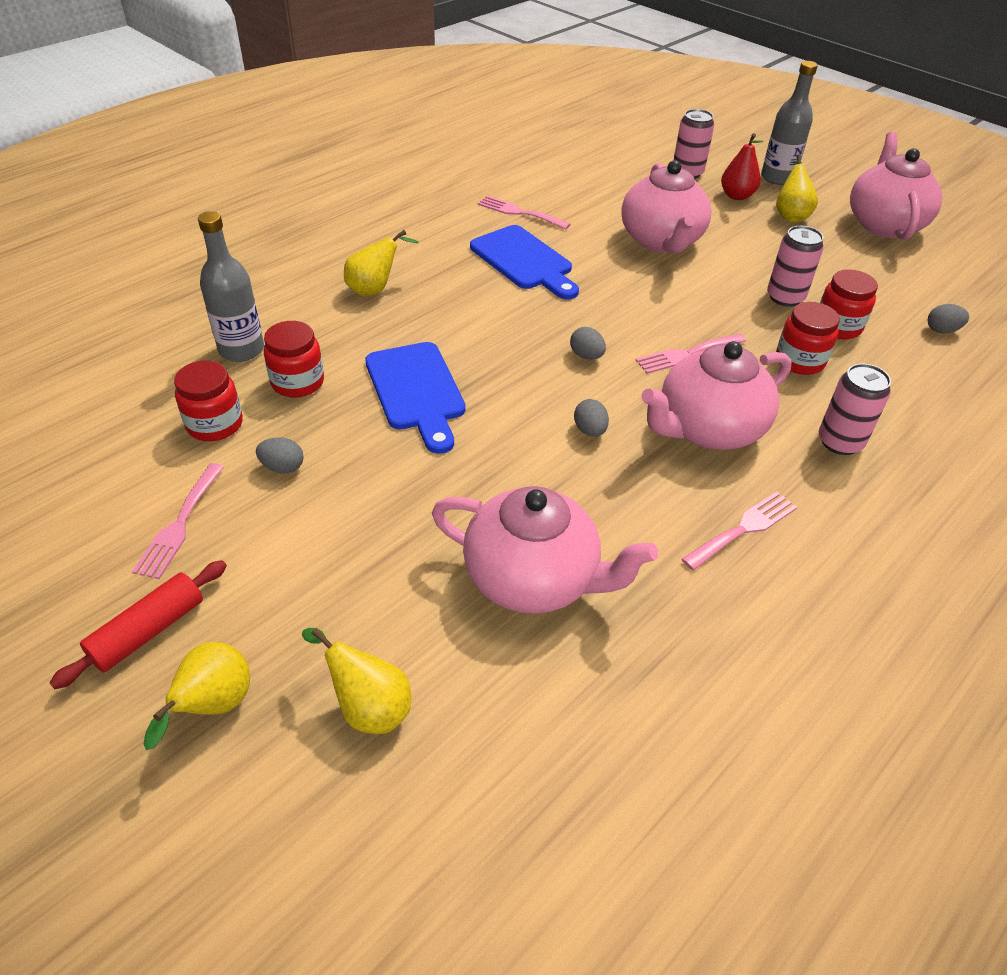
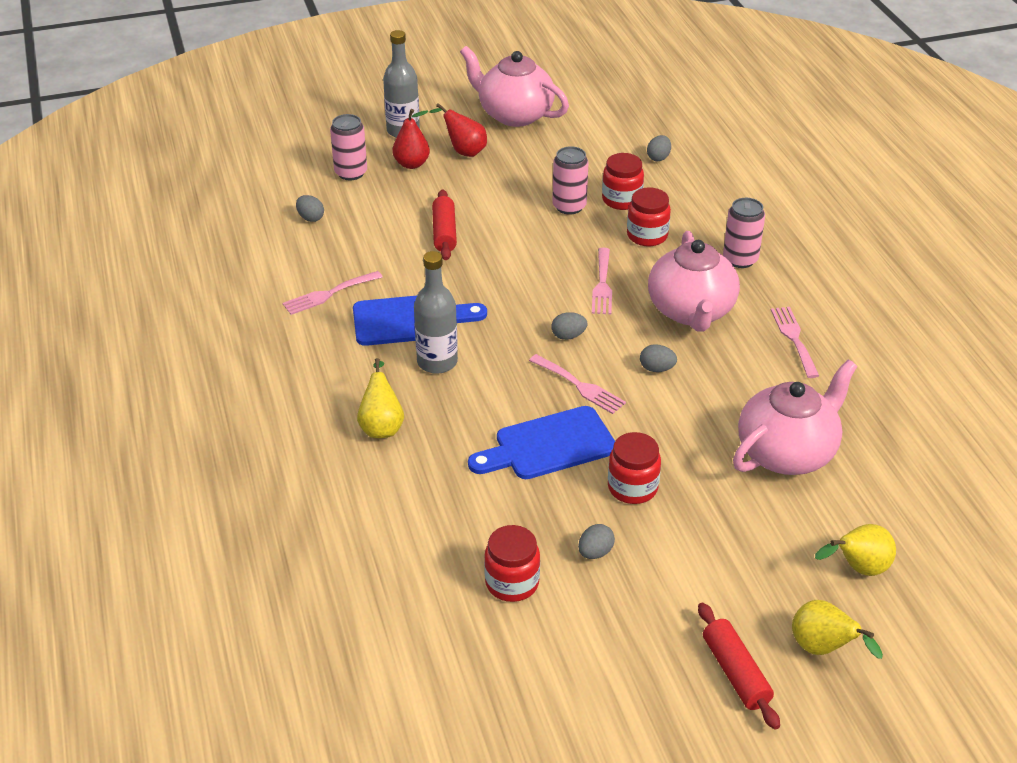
camera: 60 degrees left, 5 degrees down
(179, 525) = (628, 632): pink fork -> pink fork (580, 386)
(241, 350) = (412, 540): grey bottle -> grey bottle (437, 362)
(298, 382) = (488, 515): red jar -> red jar (632, 487)
(416, 391) = (549, 445): blue cutting board -> blue cutting board turned 150 degrees clockwise
(606, 174) = (310, 218): none -> grey egg
(661, 241) = (444, 233): pink teapot -> red rolling pin
(790, 215) = (464, 151): yellow pear -> red pear

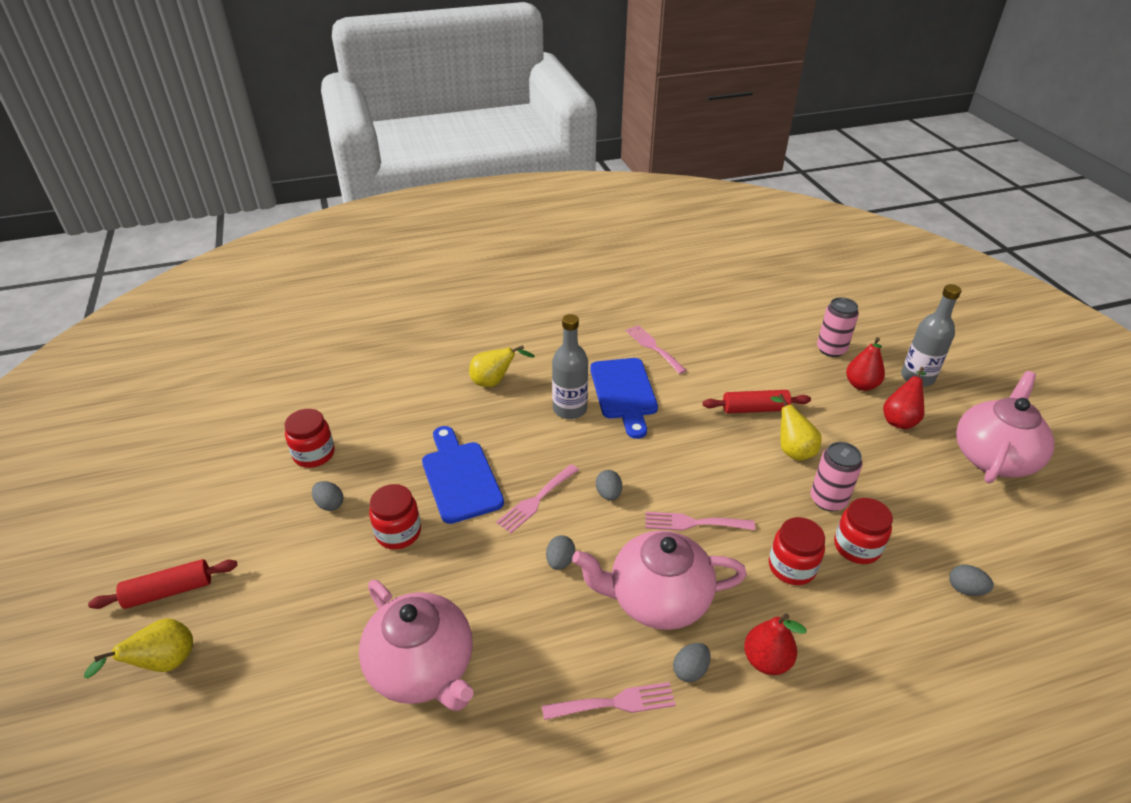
camera: 90 degrees right, 0 degrees up
(310, 218) = (755, 332): grey egg -> grey egg (690, 670)
(740, 259) = (766, 660): pink can -> red pear
(858, 569) = (245, 713): yellow pear -> yellow pear (792, 449)

